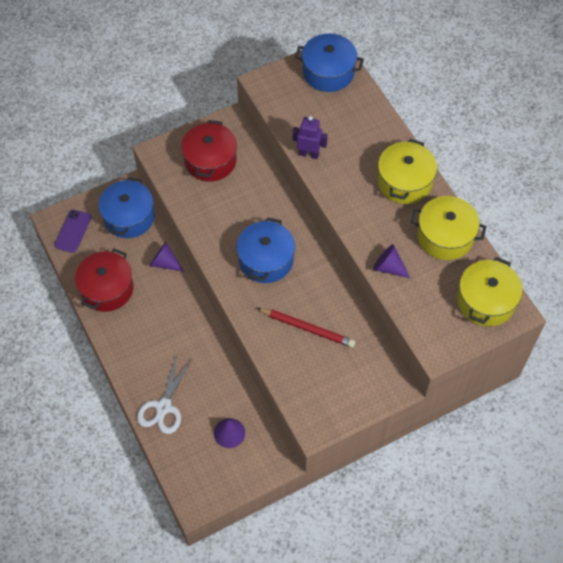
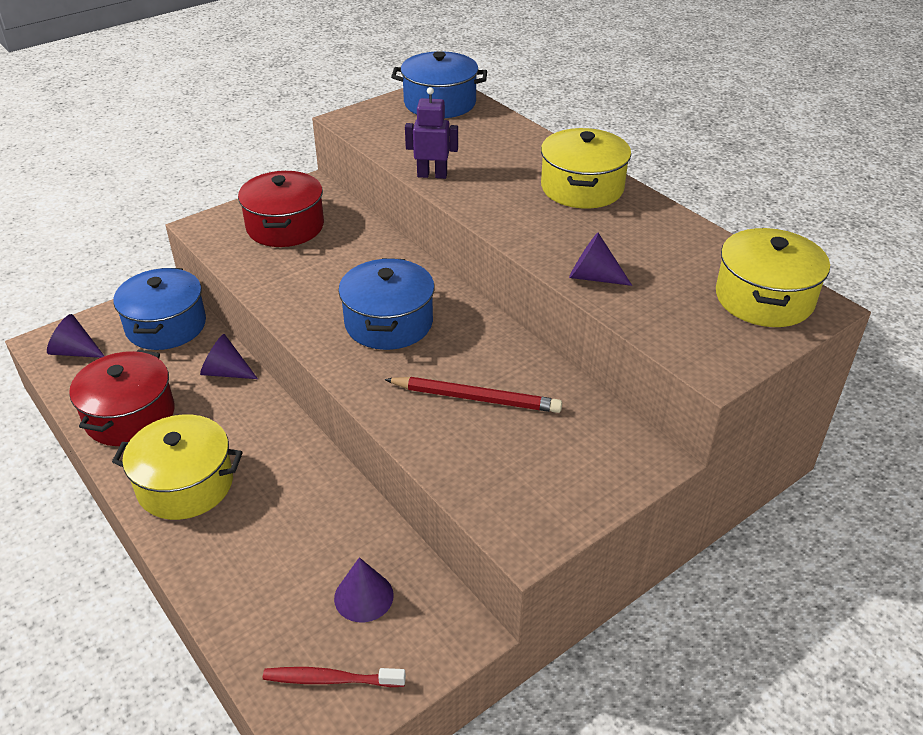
camera: 10 degrees left, 20 degrees down
(73, 231) = (75, 351): purple phone -> purple cone
(163, 407) = (236, 573): white scissors -> none
(207, 477) = (330, 679): none -> red toothbrush
(445, 236) = (666, 235): yellow pot -> yellow pot (185, 484)

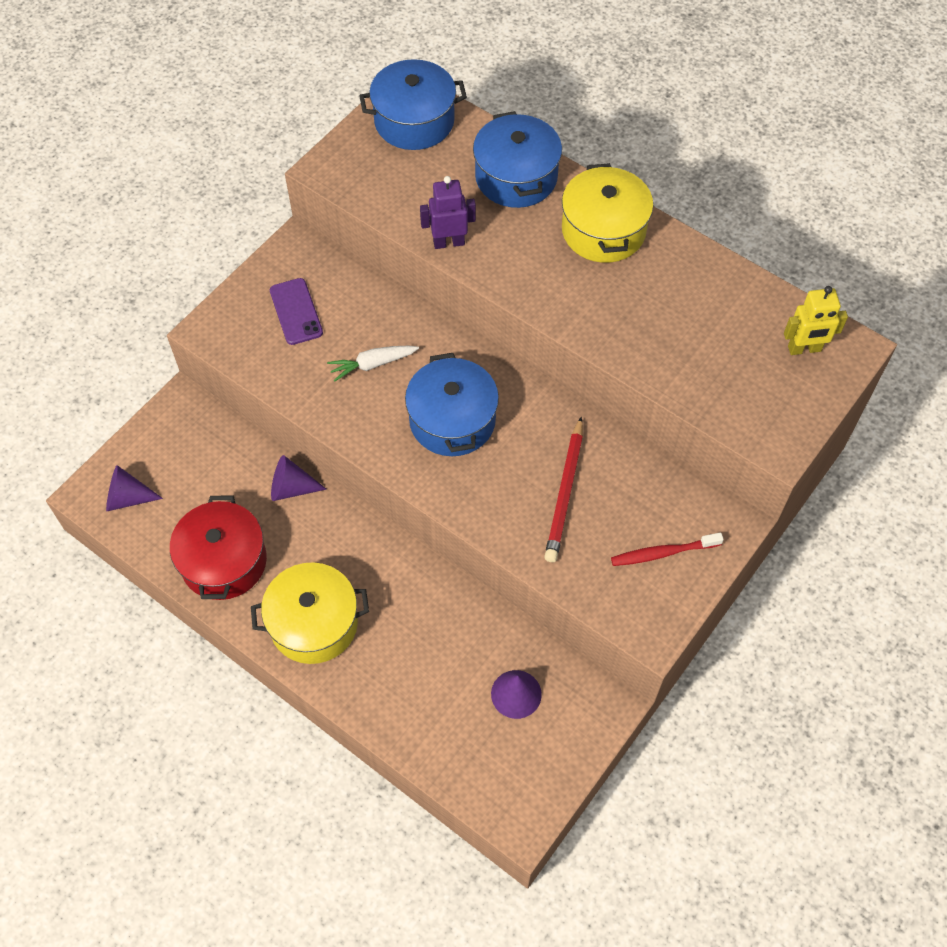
camera: 15 degrees left, 20 degrees up
(166, 326) = (203, 444): blue pot -> blue pot (516, 177)
(285, 226) = (296, 312): red pot -> purple phone
(330, 679) = (518, 773): red toothbrush -> red toothbrush (663, 553)
(333, 271) = (372, 364): none -> white carrot
(476, 398) = (564, 493): red pencil -> red pencil turned 105 degrees clockwise
(593, 277) = (648, 355): purple cone -> none
(764, 298) = (804, 349): yellow pot -> yellow robot

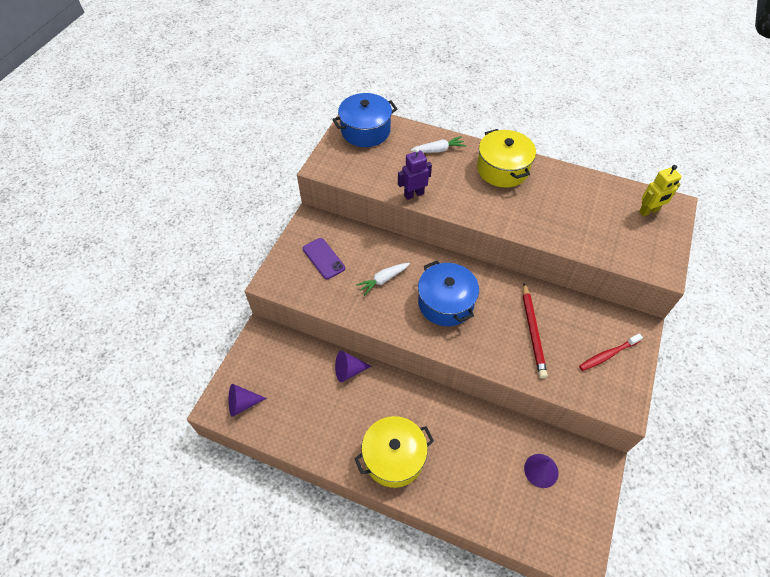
camera: 15 degrees left, 5 degrees down
(224, 561) = (320, 430): red pot -> none
(516, 177) = (438, 150): blue pot -> white carrot

